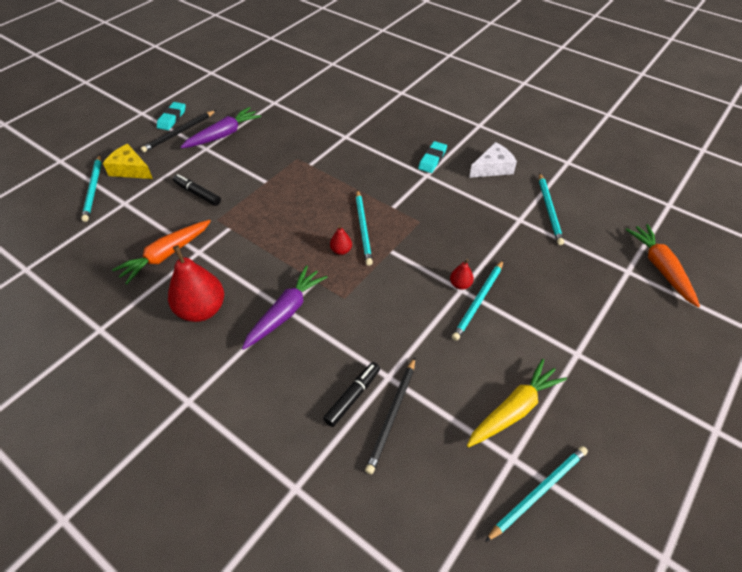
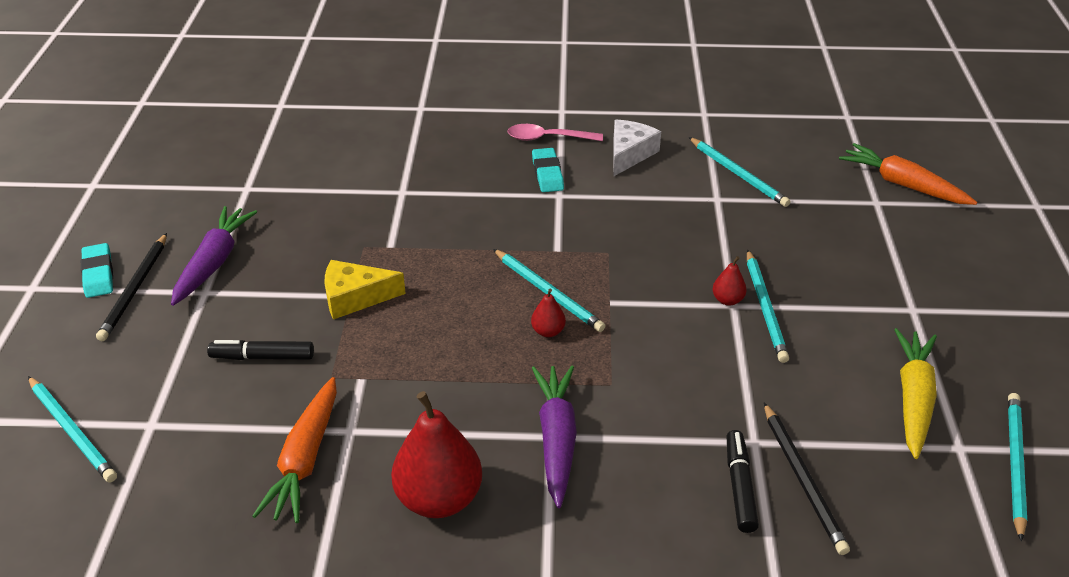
camera: 35 degrees left, 10 degrees down
(130, 169) = (107, 375): yellow cheese -> yellow cheese (355, 297)
(454, 138) = (548, 138): none -> pink spoon

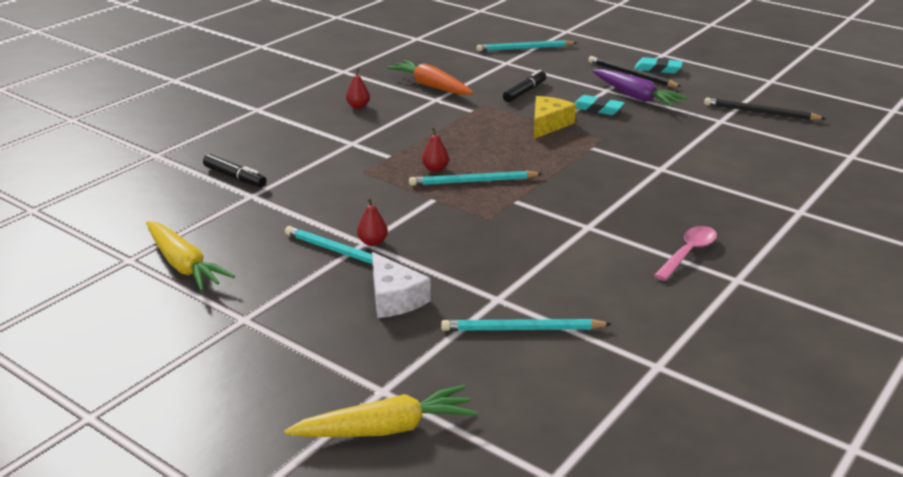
camera: 125 degrees right, 10 degrees down
(439, 498) = (358, 106): red pear -> red pear, size x0.45
(547, 174) = (626, 232): turquoise eraser -> turquoise eraser (597, 109)
(556, 439) = (348, 143): purple carrot -> none
(629, 154) = (619, 284): white cheese -> white cheese (394, 298)
(803, 480) = (206, 196): black pencil -> black pencil (760, 112)
(902, 184) = (386, 429): orange carrot -> yellow carrot
(1014, 464) = (86, 271): turquoise pencil -> none

